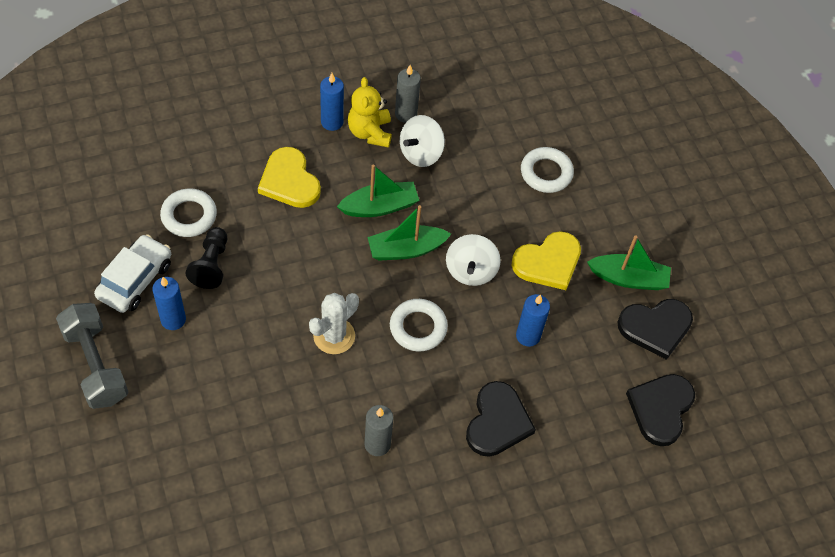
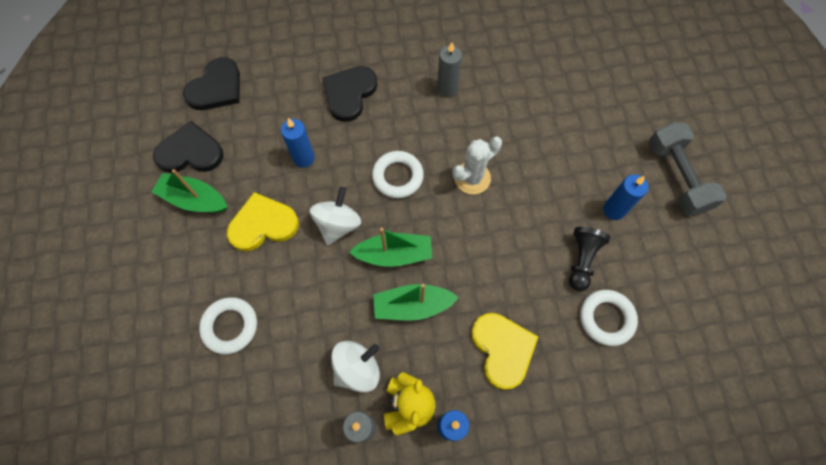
camera: 165 degrees left, 10 degrees up
(135, 280) = (652, 253): white car -> none

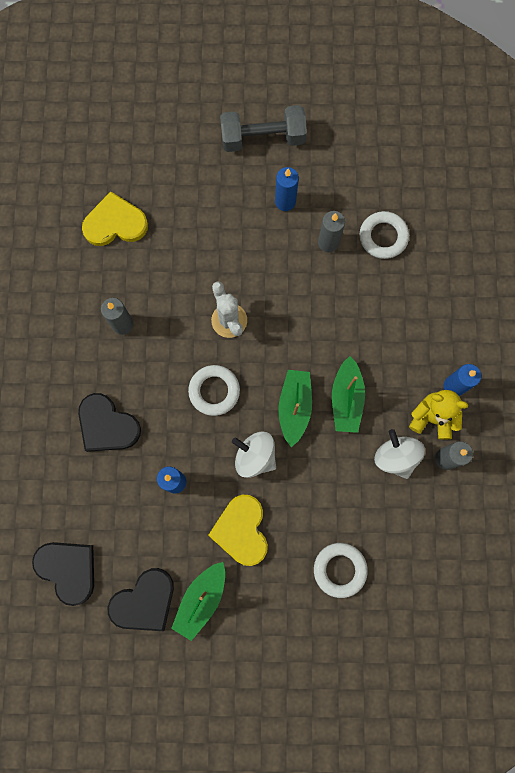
camera: 80 degrees left, 10 degrees up
(190, 152) = (144, 601): black heart -> black heart turned 135 degrees counterclockwise
(502, 349) = (396, 329): yellow heart -> yellow heart (115, 223)
(582, 260) = (328, 242): black pawn -> grey candle

